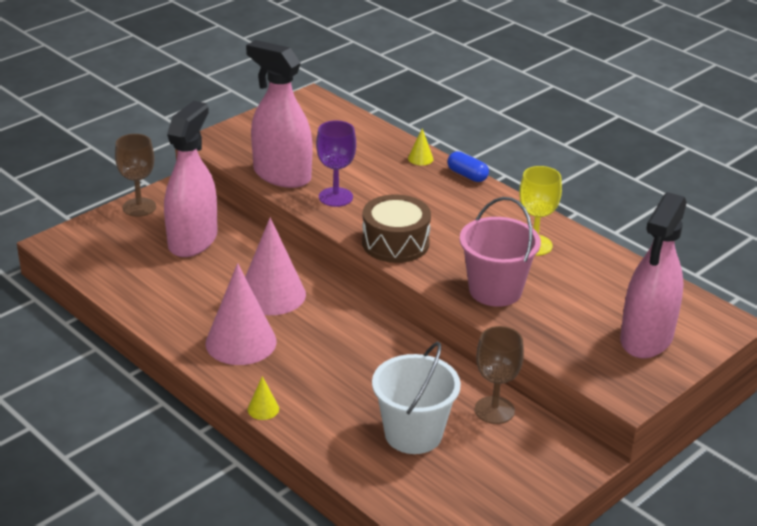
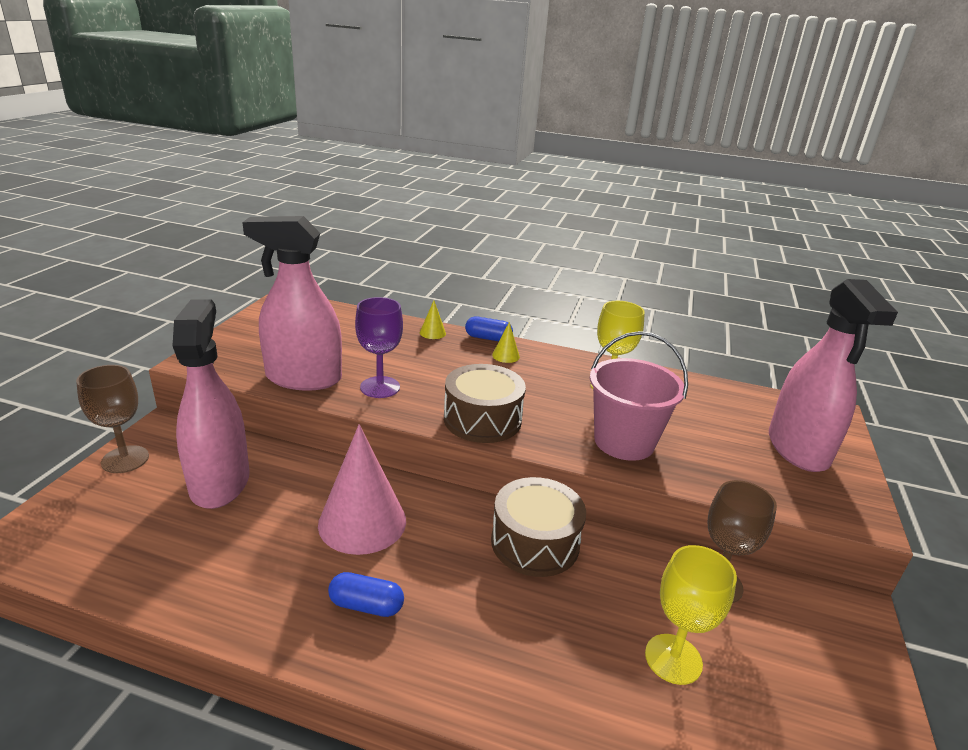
camera: 30 degrees left, 5 degrees down
(241, 342) = (366, 605): pink cone -> blue capsule
(263, 409) = (467, 707): yellow cone -> yellow cone (506, 356)
(383, 344) = (535, 542): none -> brown drum
(413, 434) = (673, 659): white bucket -> yellow goblet

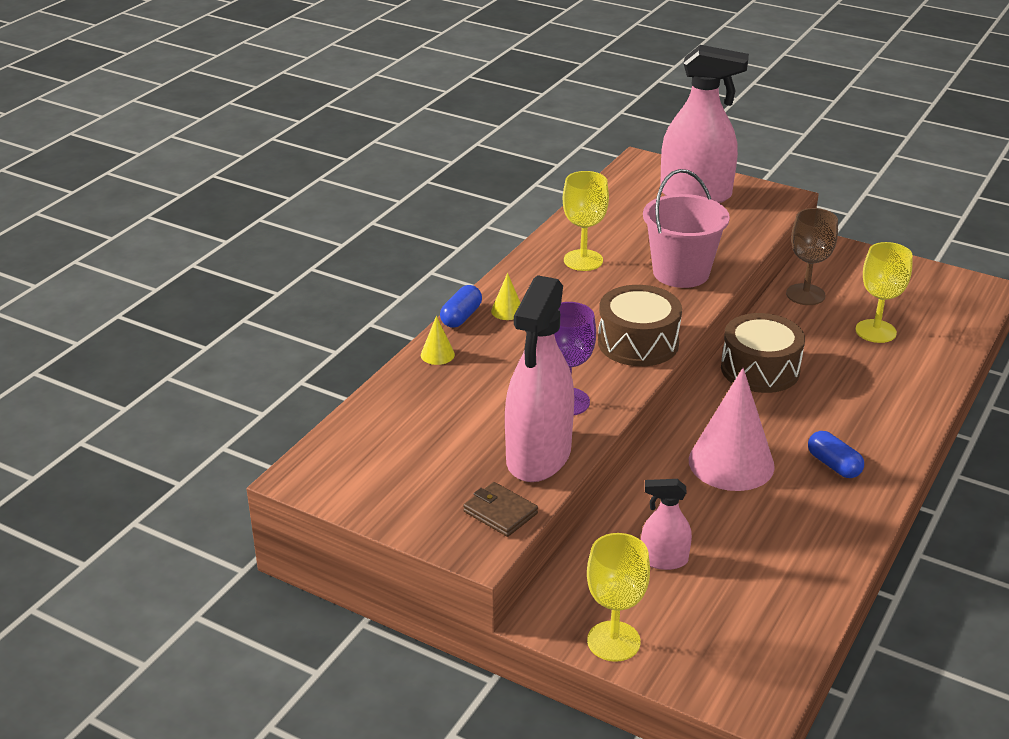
camera: 75 degrees left, 5 degrees up
(125, 459) = (613, 641): brown goblet -> yellow goblet
(220, 482) = (664, 560): pink spray bottle -> pink spray bottle, size x0.49
(234, 366) = (500, 512): none -> brown wallet
(366, 605) = (833, 465): blue capsule -> blue capsule turned 60 degrees counterclockwise

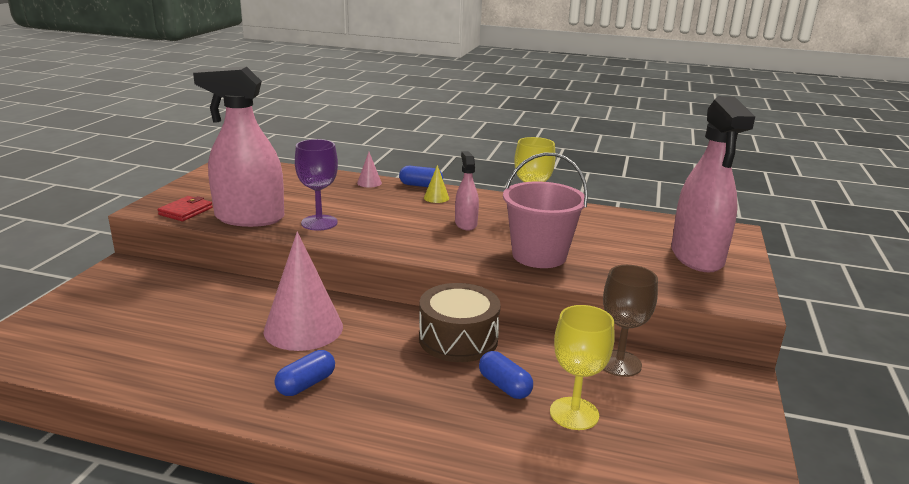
camera: 75 degrees right, 10 degrees down
(437, 354) = (369, 183): yellow cone -> pink cone
(500, 512) = (186, 211): brown wallet -> red wallet
(613, 641) = (88, 290): yellow goblet -> none
(638, 343) = (411, 243): brown drum -> none
(664, 560) = (174, 304): pink spray bottle -> pink spray bottle (465, 224)
(838, 357) = (504, 386): none -> blue capsule

